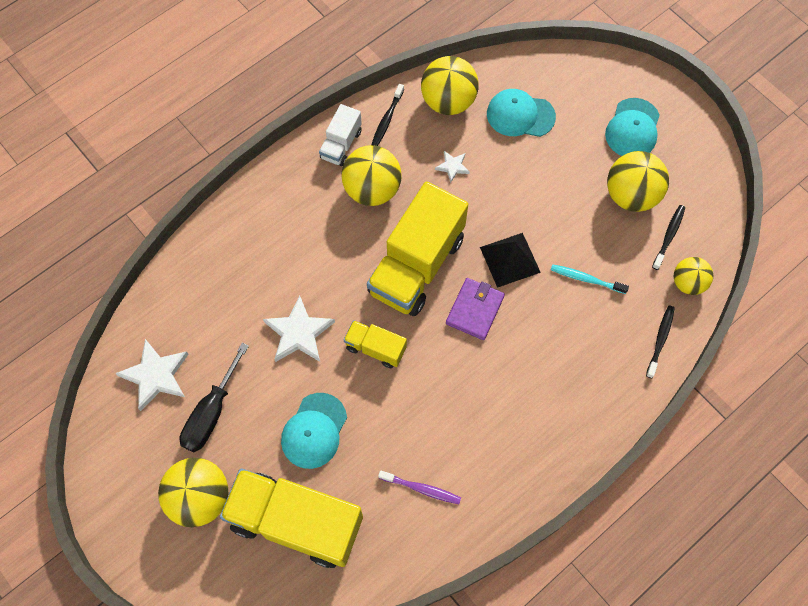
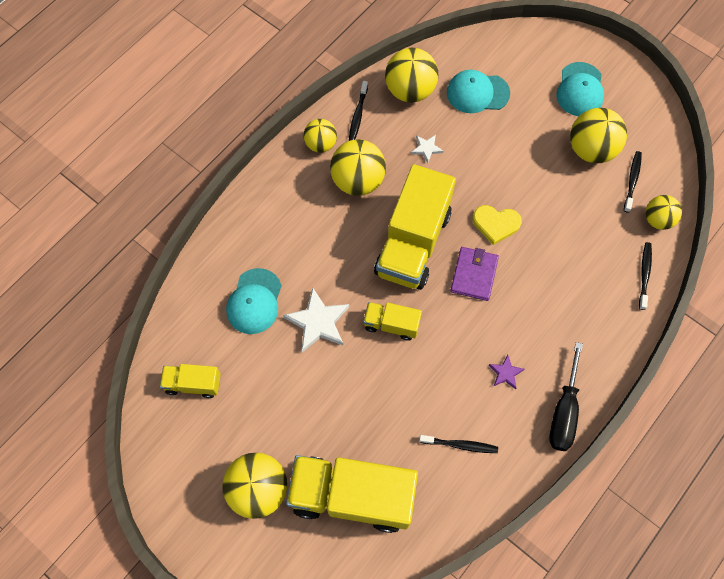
camera: 10 degrees left, 0 degrees up
(156, 375) = (193, 384): white star -> yellow truck
(211, 413) = (252, 409): black screwdriver -> black screwdriver (564, 412)
(314, 431) = (351, 409): turquoise cap -> turquoise cap (254, 301)
(341, 144) = (321, 144): white truck -> yellow ball
(421, 489) = (460, 445): purple toothbrush -> black toothbrush
(486, 420) = (505, 373): none -> purple star
(510, 259) = (496, 224): black pyramid -> yellow heart
(586, 279) = (567, 231): turquoise toothbrush -> none

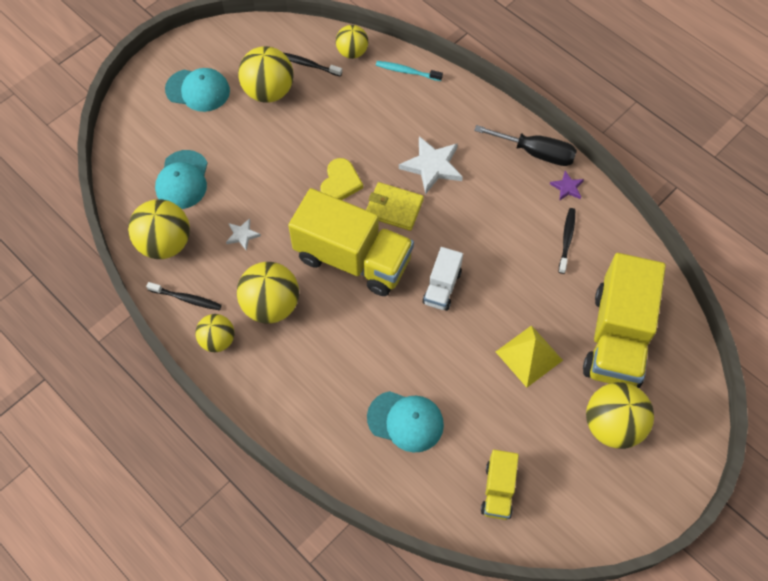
camera: 85 degrees left, 5 degrees down
(318, 322) = (434, 357): white star -> white star (432, 166)
(325, 408) = (529, 356): none -> yellow pyramid
(391, 324) = (442, 287): yellow truck -> white truck
(474, 275) = (394, 208): purple wallet -> yellow wallet
(505, 373) = (497, 194): purple star -> purple star (567, 187)
(644, 274) = (407, 71): black toothbrush -> turquoise toothbrush

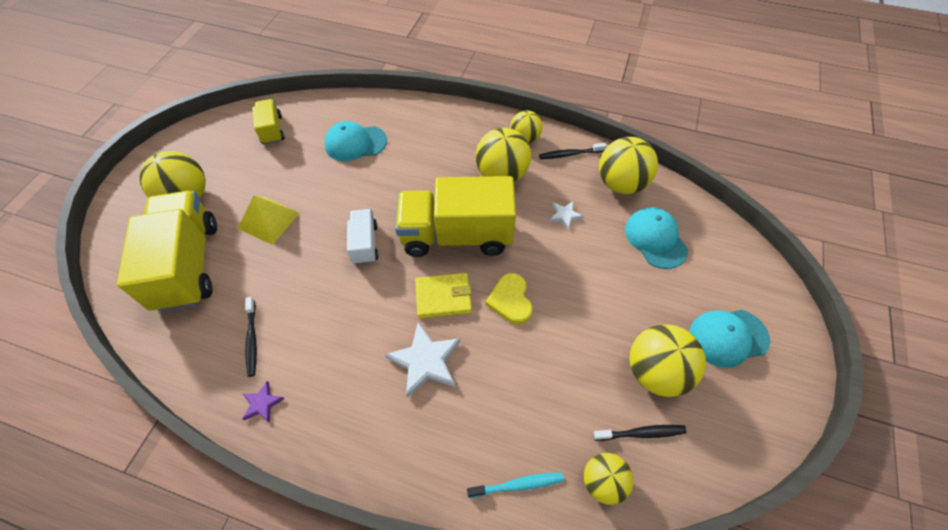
camera: 155 degrees right, 5 degrees down
(536, 153) = (310, 434): black screwdriver -> none

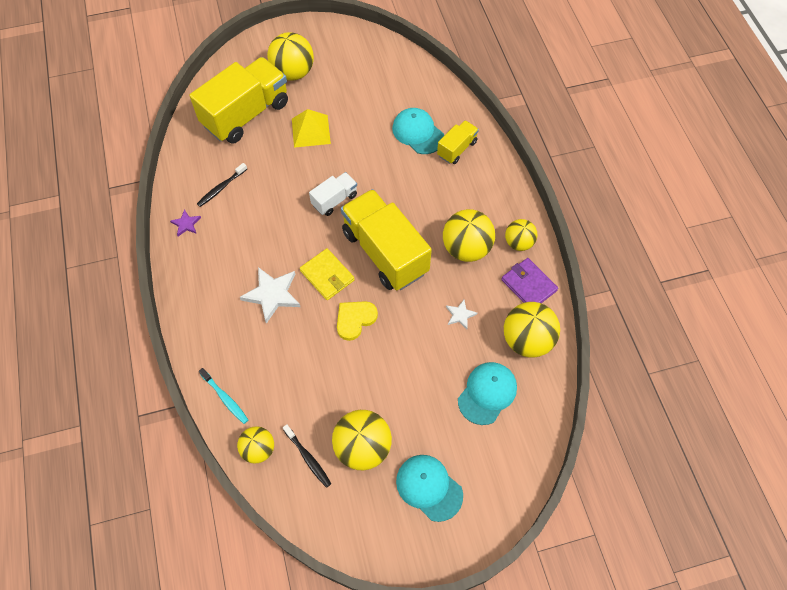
camera: 55 degrees right, 5 degrees up
(272, 130) = (387, 74): yellow truck -> yellow truck (457, 149)
(570, 154) = (528, 285): black toothbrush -> purple wallet

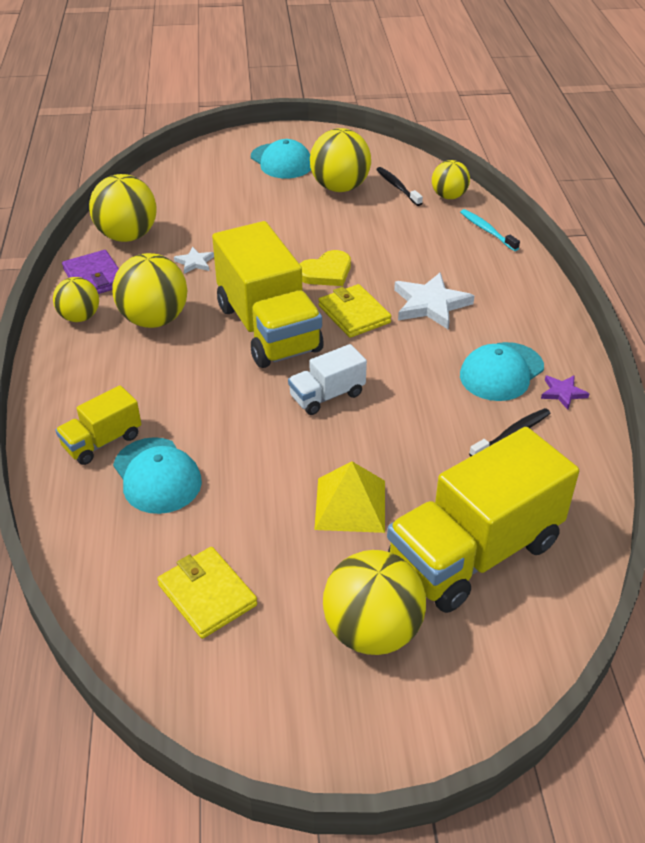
camera: 170 degrees left, 20 degrees down
(371, 77) = (207, 595): none -> yellow wallet
(487, 393) = (195, 206): turquoise cap -> turquoise cap (501, 372)

